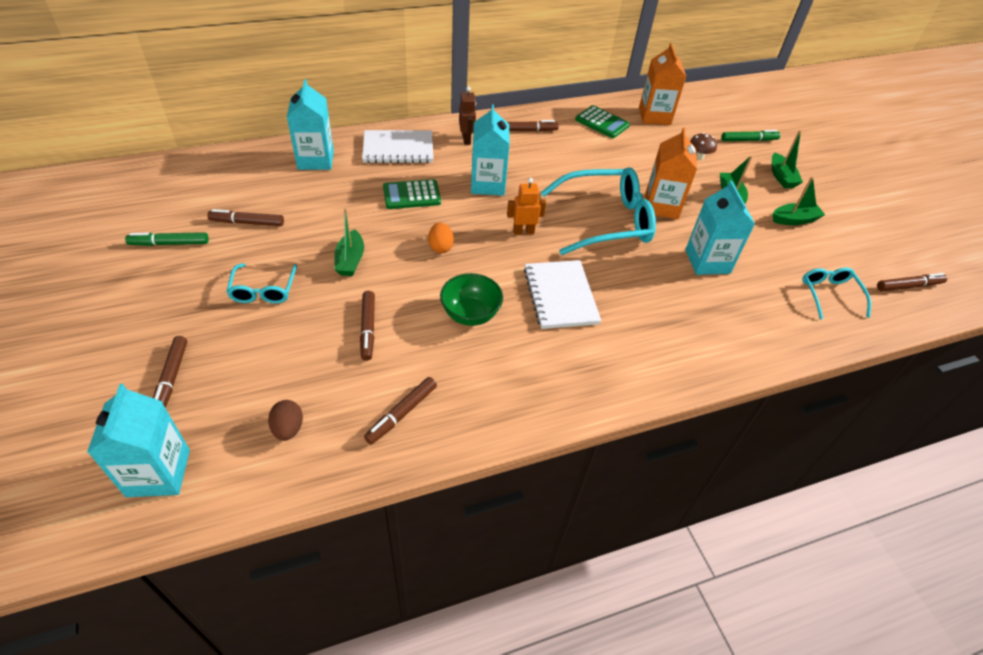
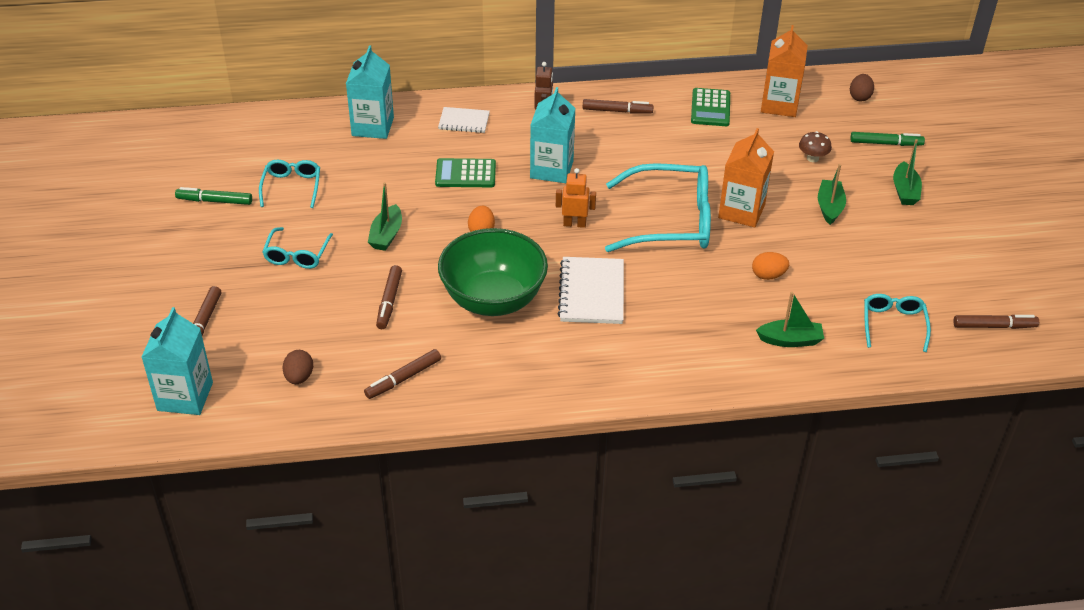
camera: 15 degrees right, 5 degrees down
(247, 222) = (292, 187): brown marker -> turquoise glasses
(398, 149) = (464, 121): white notebook -> white notebook, size x0.61
(470, 314) = (493, 300): green bowl -> green bowl, size x1.72
(602, 122) = (710, 108): green calculator -> green calculator turned 45 degrees clockwise
(707, 261) = (768, 275): turquoise carton -> orange egg
(712, 106) = (859, 97): none -> brown egg
(794, 220) = (894, 241): green boat -> green boat (790, 340)

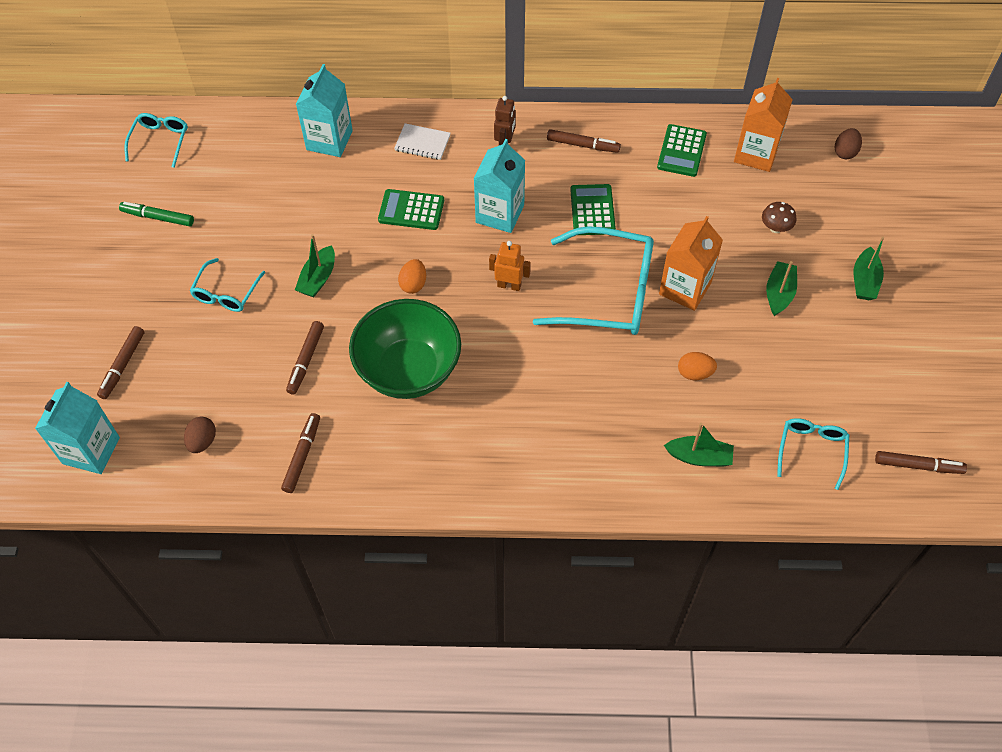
camera: 10 degrees right, 15 degrees up
(292, 187) = (235, 209): turquoise glasses -> turquoise glasses (160, 141)
(403, 378) = (302, 455): brown marker -> brown marker turned 135 degrees clockwise
(592, 292) = (509, 373): white notebook -> none
(639, 159) = (592, 210): none -> green calculator
(886, 143) = (859, 217): green marker -> none

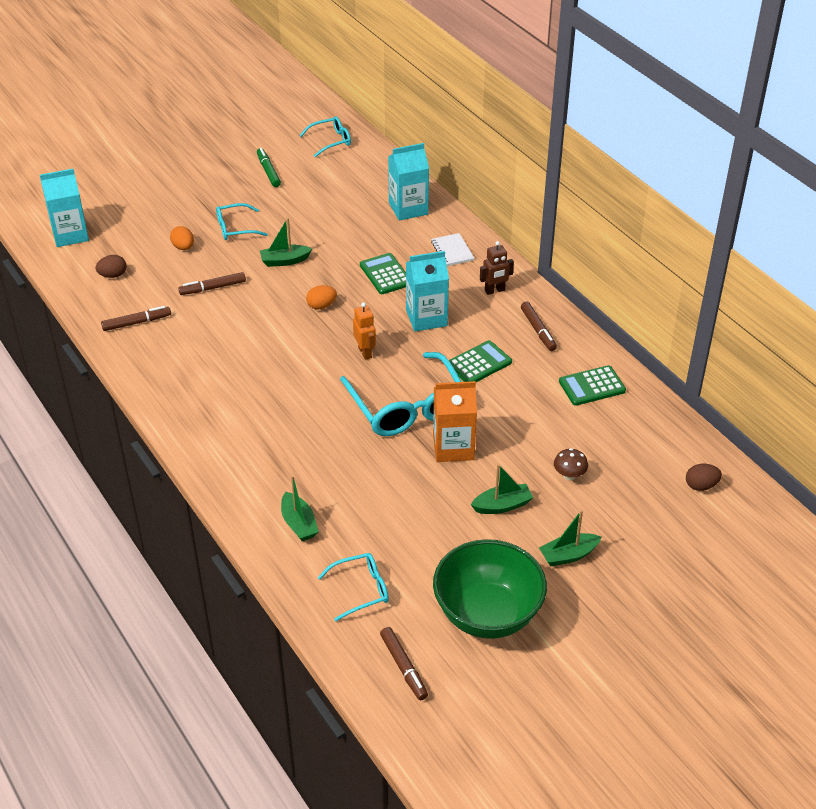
camera: 55 degrees right, 15 degrees down
(122, 365) = (142, 215): brown marker -> none
(408, 370) = (246, 338): green bowl -> green bowl (487, 614)
(694, 373) = (375, 488): orange egg -> orange egg (183, 247)
(756, 154) = (637, 431): orange carton -> none

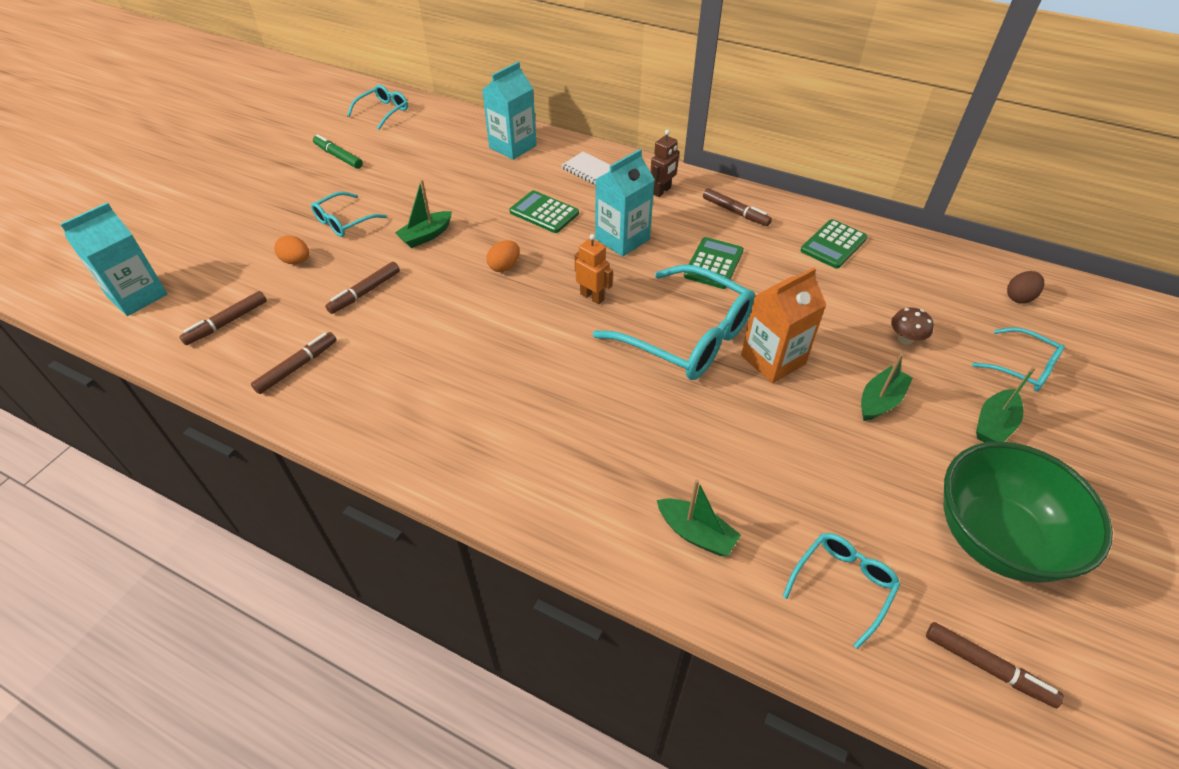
camera: 30 degrees left, 5 degrees up
(113, 275) = (227, 322): brown egg -> brown marker
(638, 531) = (1022, 367): none -> turquoise glasses

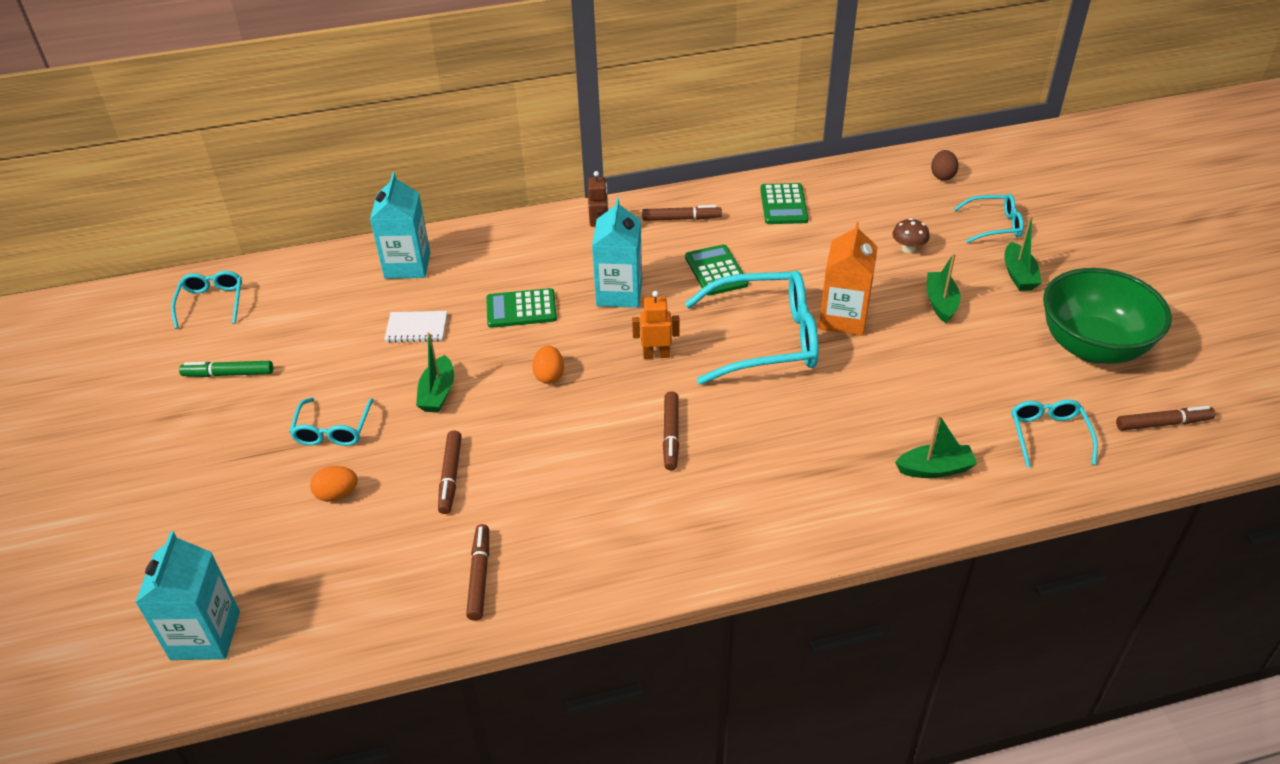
camera: 40 degrees left, 5 degrees down
(227, 322) = (349, 590): brown marker -> brown marker (671, 435)
(589, 170) = (511, 248): white notebook -> white notebook (416, 328)

